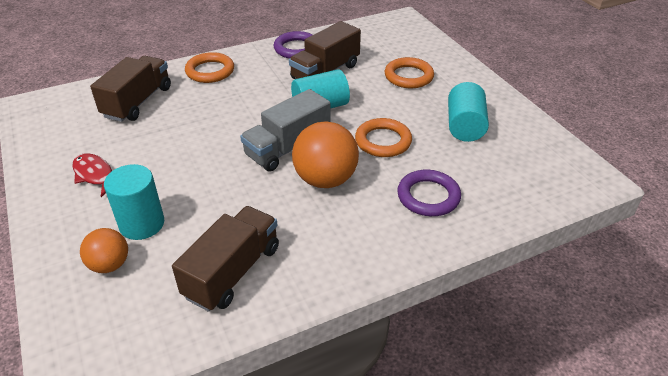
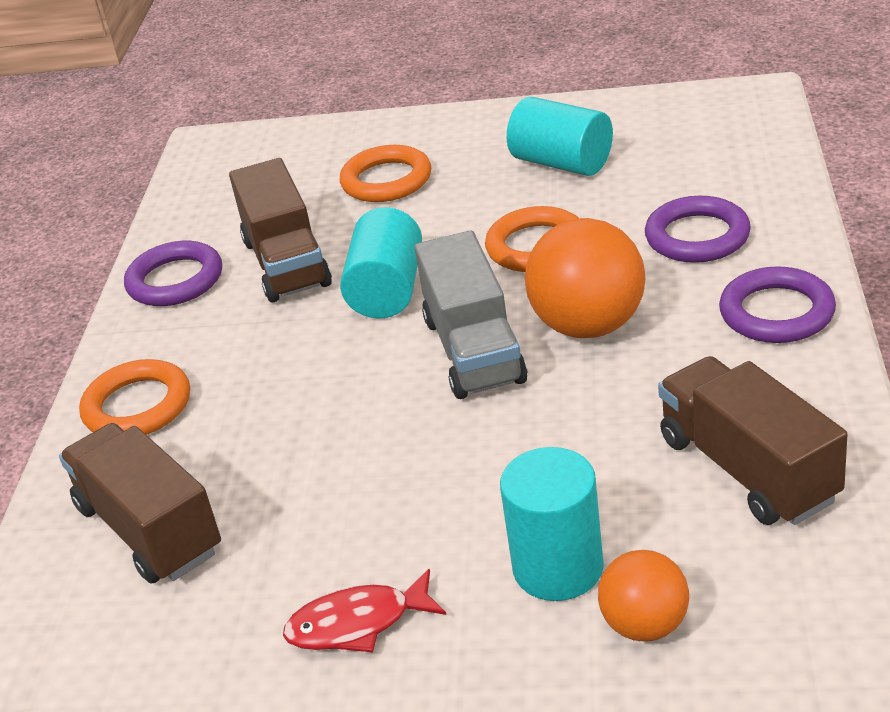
camera: 55 degrees left, 5 degrees down
(374, 248) = (776, 312): none -> purple ring

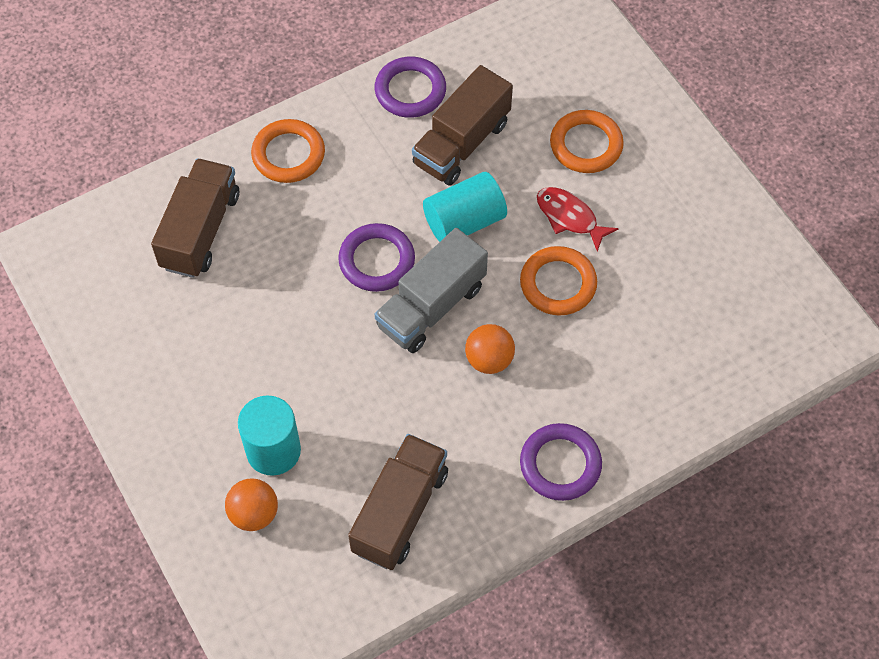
camera: 50 degrees right, 25 degrees up
(358, 623) = (188, 375): red fish -> red fish (569, 217)
(562, 163) = (668, 246): turquoise cylinder -> none
(589, 326) = (489, 360): orange ball -> orange ball, size x0.59
(697, 236) = (621, 378): purple ring -> purple ring (377, 260)

